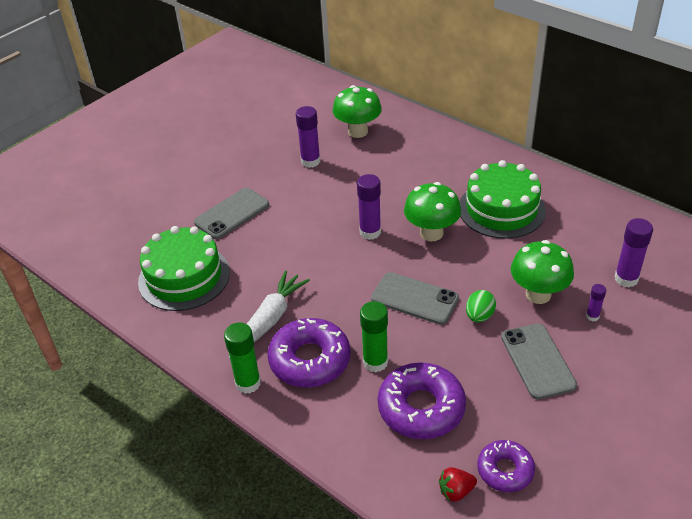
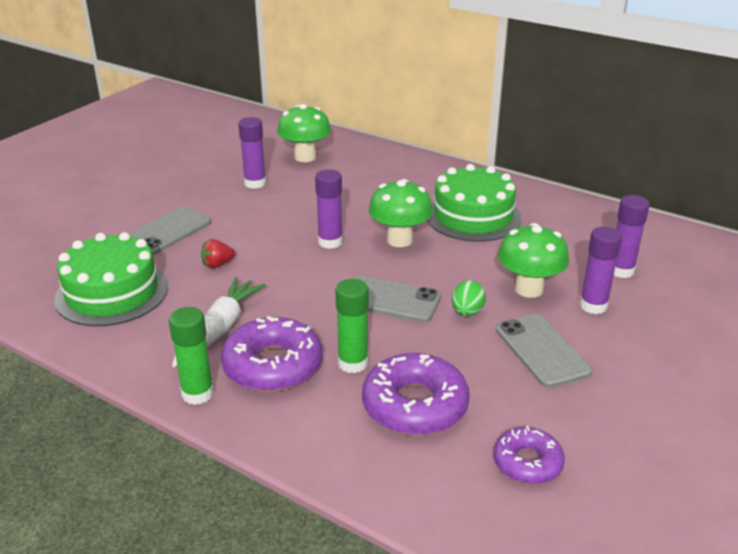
camera: 10 degrees left, 10 degrees down
(456, 491) = (472, 490): red strawberry -> red strawberry (217, 264)
(592, 316) = (593, 306): purple glue stick -> purple glue stick, size x1.84

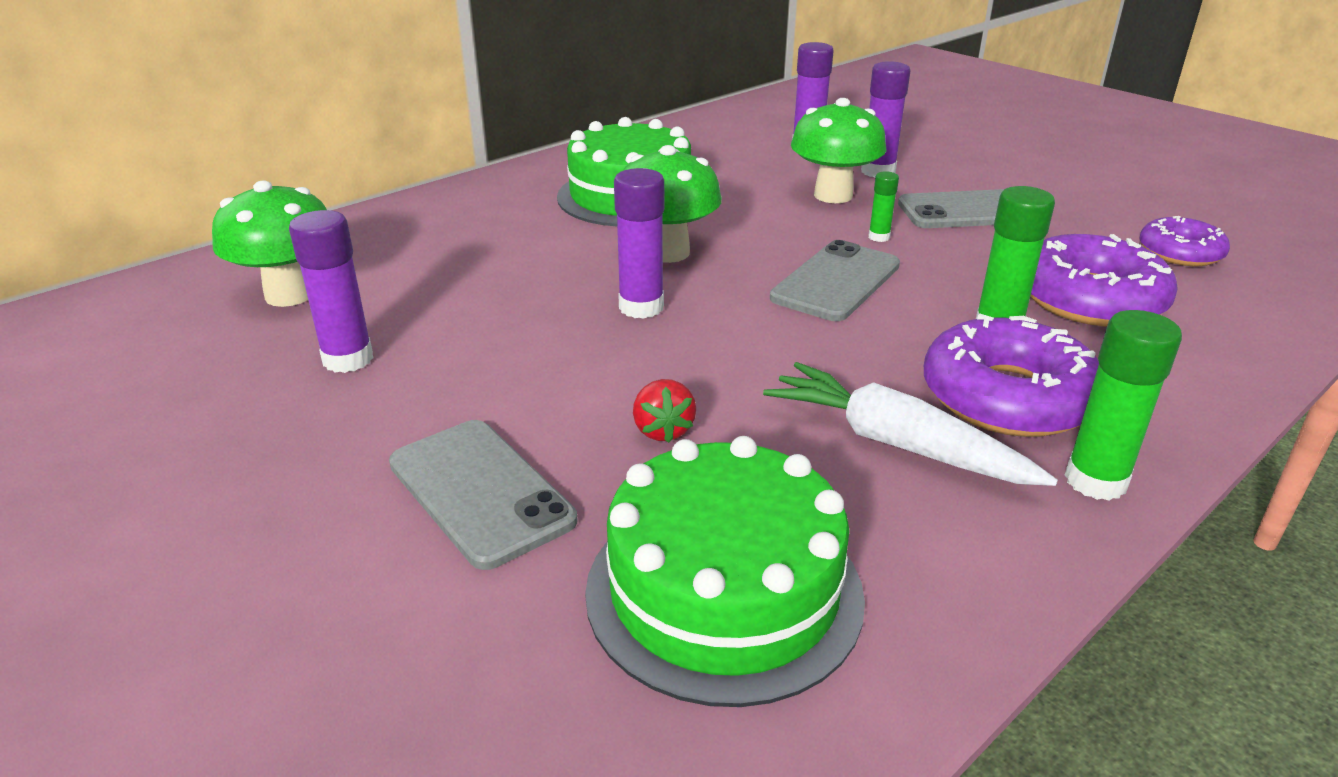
camera: 75 degrees left, 0 degrees up
(467, 312) = (879, 237): green egg -> green glue stick

